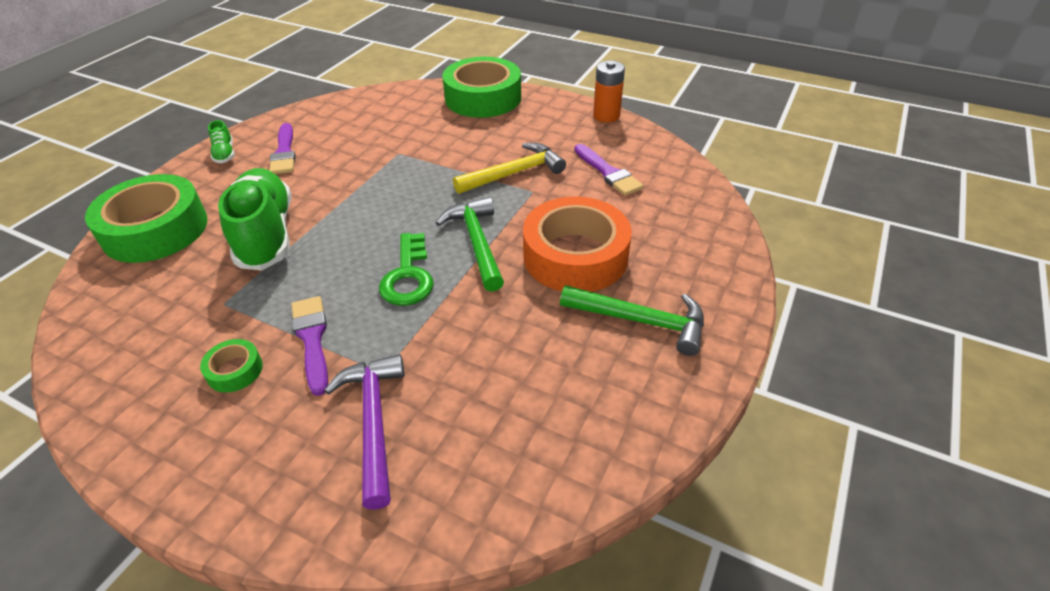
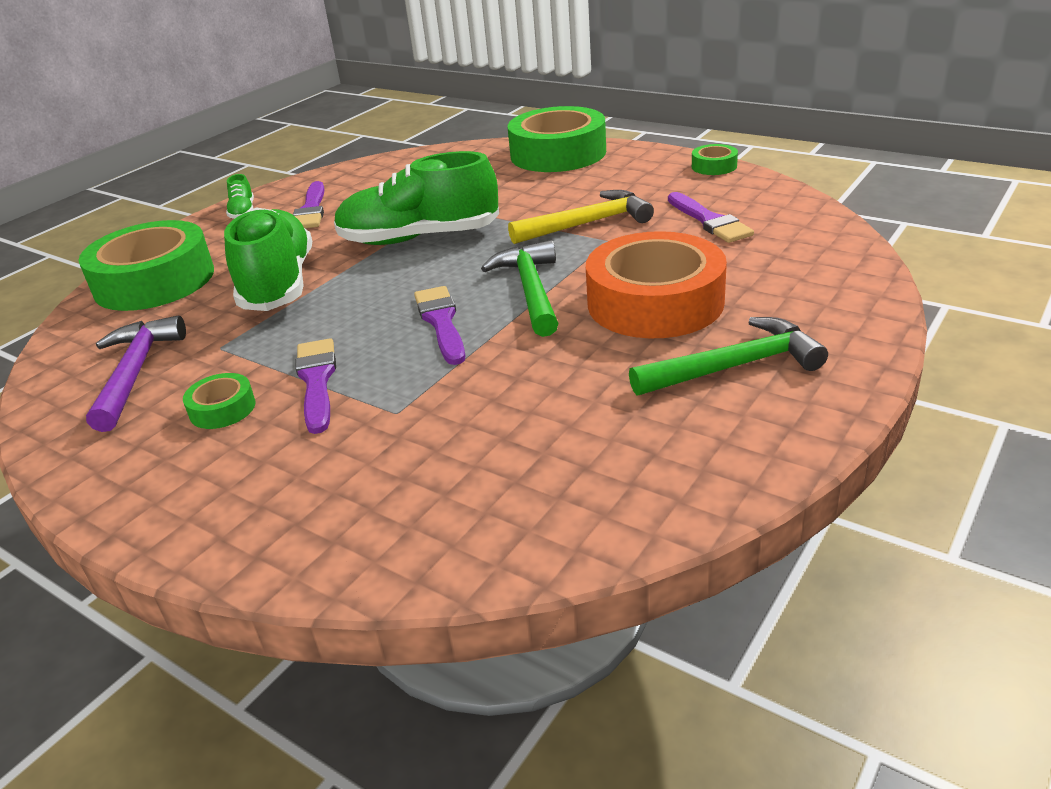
camera: 10 degrees right, 10 degrees down
(373, 422) = (378, 460): purple hammer -> purple hammer (135, 372)
(379, 186) = (419, 238): none -> green shoe
(408, 276) = (441, 322): green key -> purple brush
(606, 116) = (714, 166): orange battery -> green tape
(641, 321) = (734, 366): green hammer -> green hammer turned 45 degrees counterclockwise

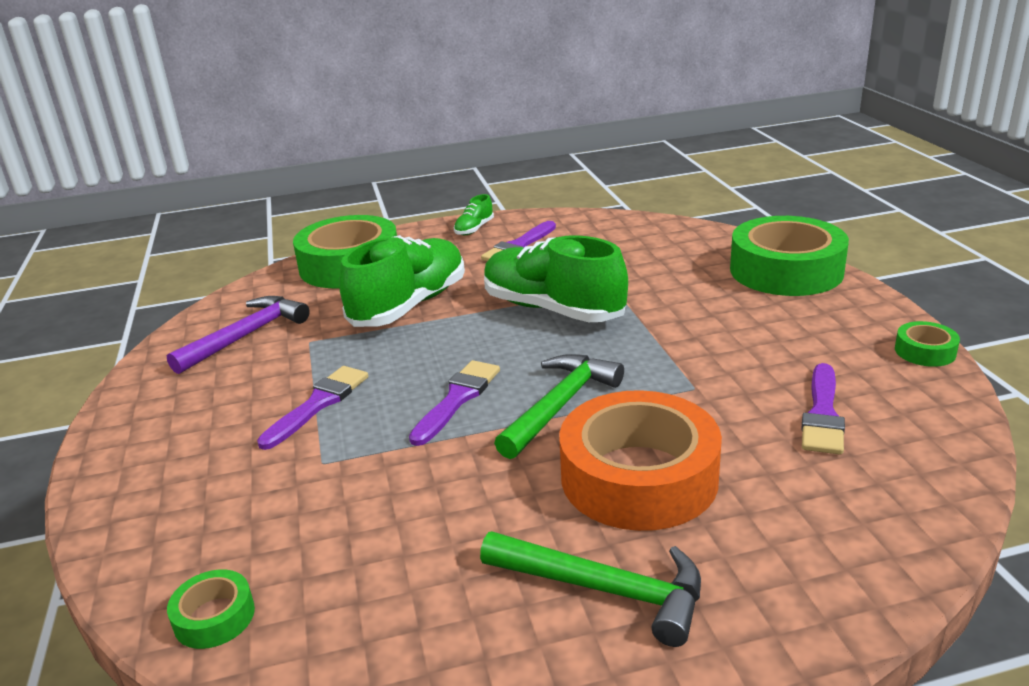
camera: 40 degrees right, 5 degrees down
(222, 409) = (245, 393): green tape -> green tape (214, 617)
(587, 223) = (703, 360): yellow hammer -> none

